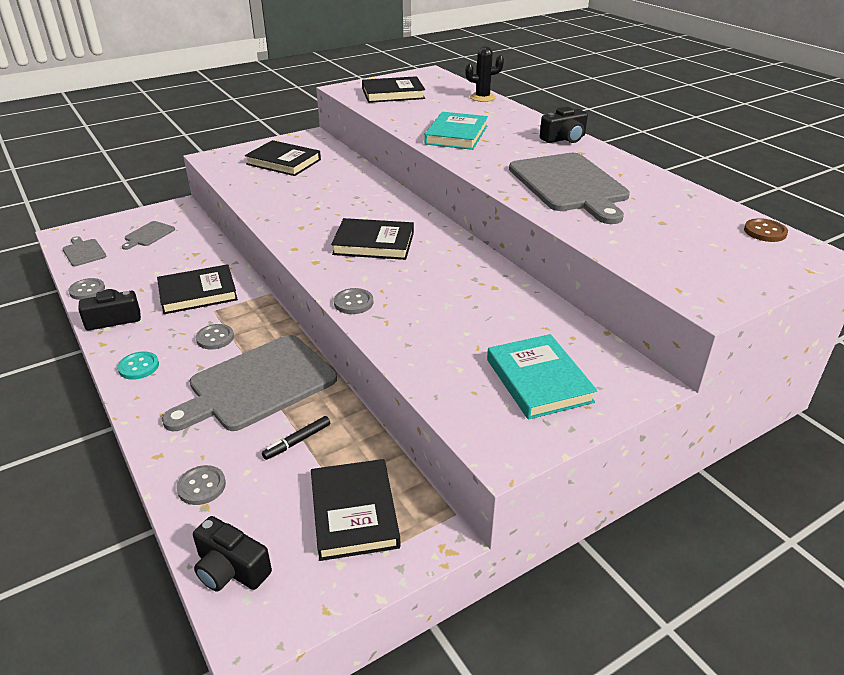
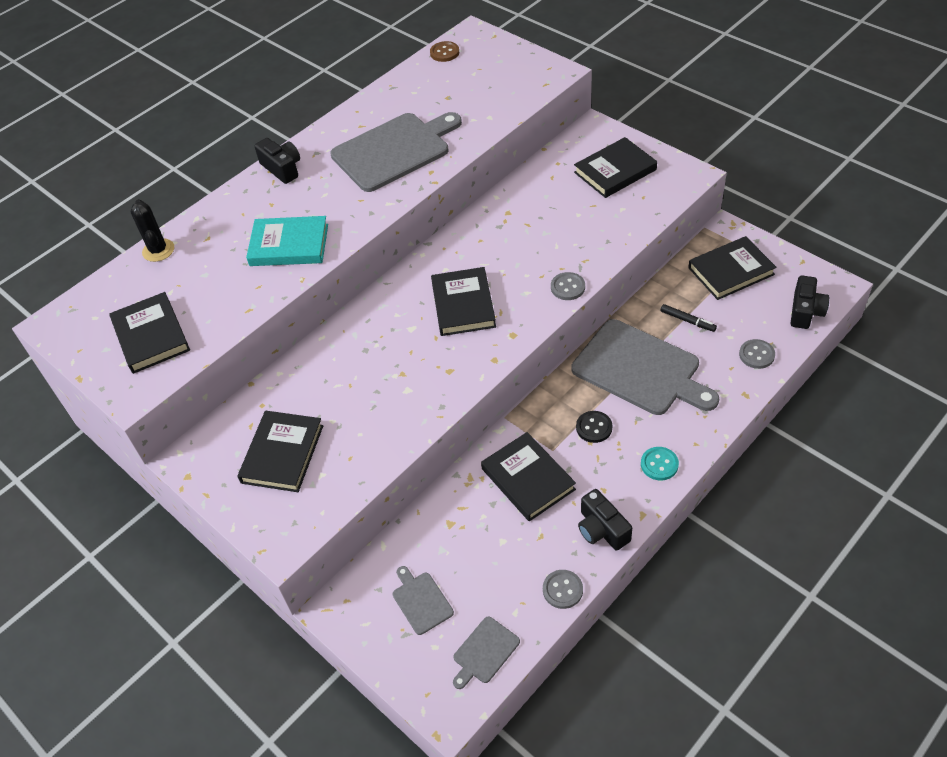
camera: 100 degrees left, 15 degrees up
(148, 235) = (421, 601): grey cutting board -> grey cutting board turned 135 degrees counterclockwise
(215, 338) = (594, 427): grey button -> black button
(539, 380) = (615, 171): turquoise book -> black book

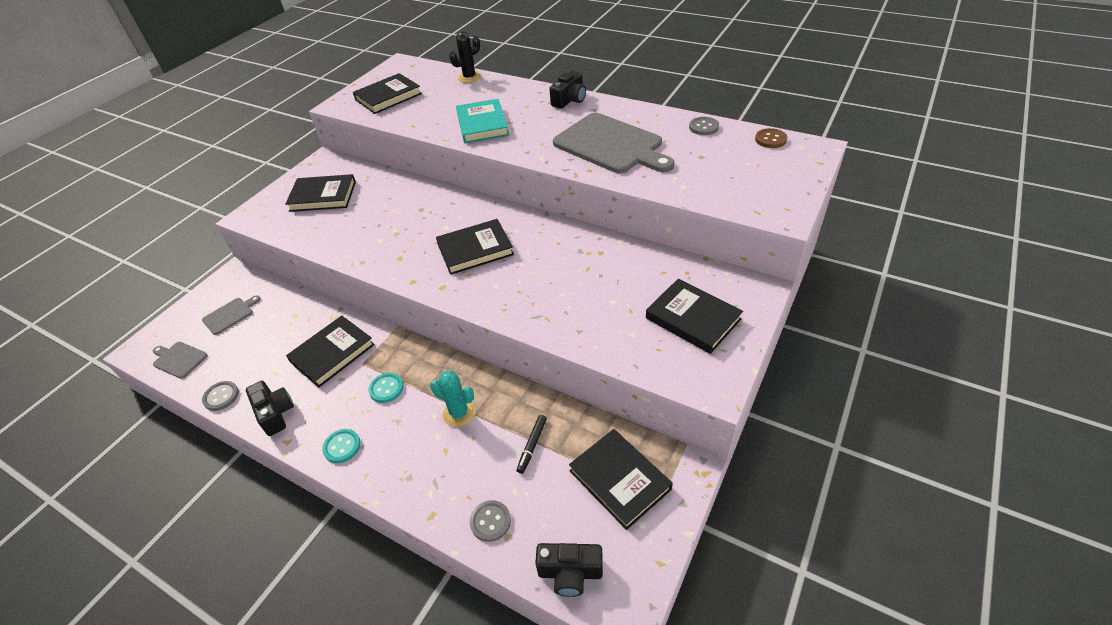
camera: 75 degrees right, 5 degrees down
(567, 287) = (507, 312): grey button -> grey button (703, 127)
(594, 427) = (386, 388): black button -> turquoise button
(601, 529) = (275, 413): black camera -> black camera turned 105 degrees clockwise
(640, 369) = (459, 413): grey cutting board -> turquoise cactus

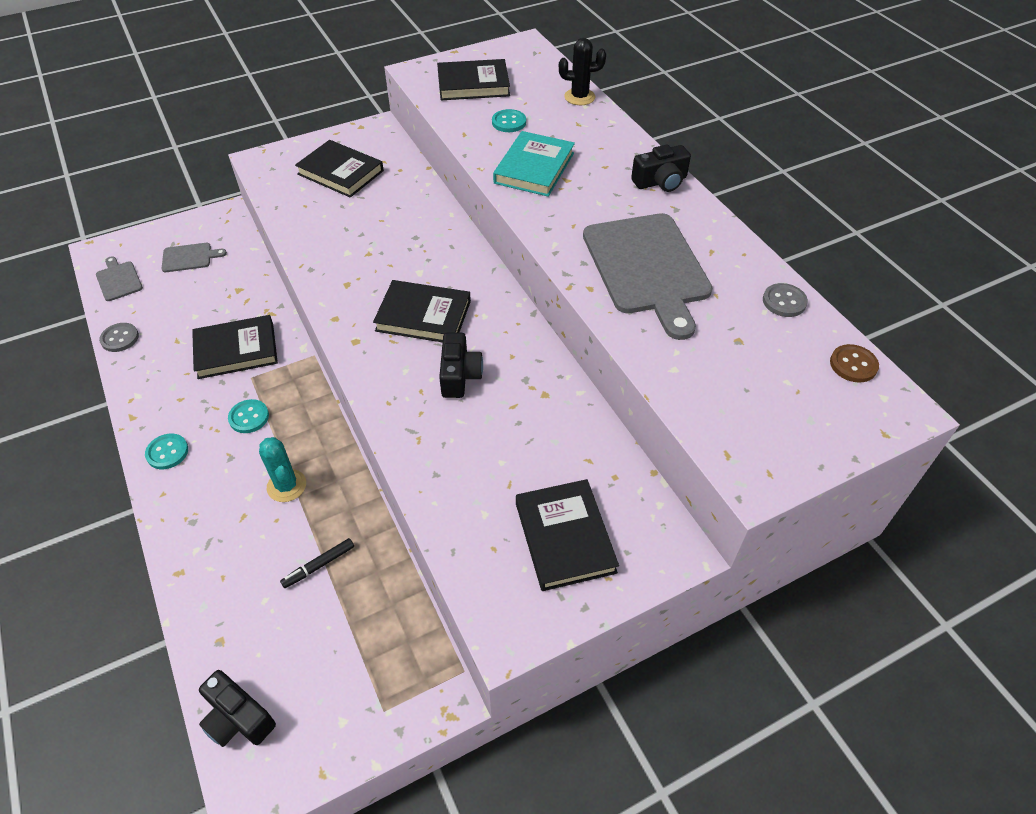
camera: 30 degrees right, 5 degrees up
(275, 413) = (145, 383): black camera -> black camera (459, 375)
(437, 107) = (509, 122): none -> turquoise button
(490, 521) = (218, 615): grey button -> none
(619, 480) = (364, 660): black book -> none

